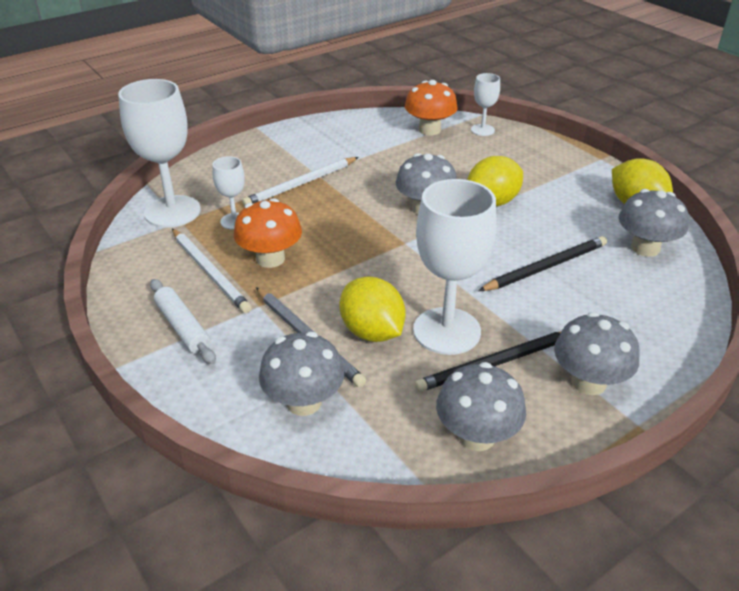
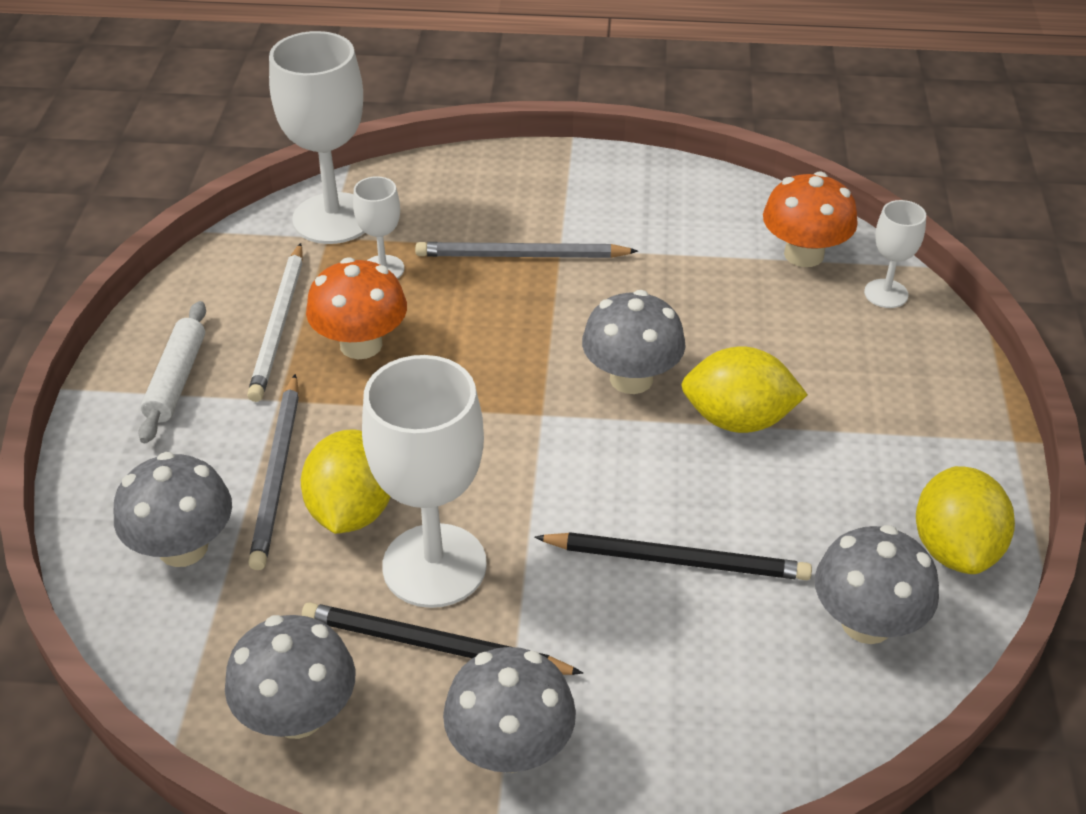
camera: 40 degrees right, 5 degrees up
(301, 184) = (521, 256): white pencil -> grey pencil

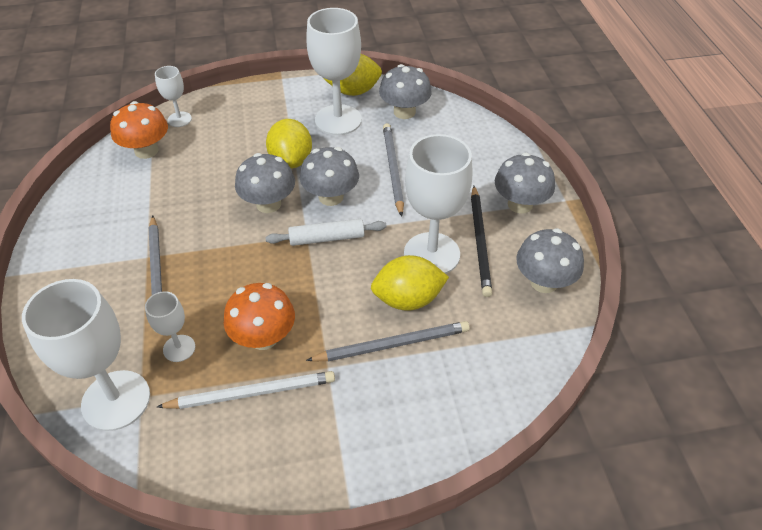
camera: 105 degrees left, 5 degrees up
(176, 380) = (323, 437): white rolling pin -> white rolling pin (327, 238)
(183, 547) = (466, 372): grey mushroom -> grey mushroom (331, 197)
(677, 560) = (393, 169): black pencil -> grey pencil
(853, 505) = (338, 120): none -> white goblet

